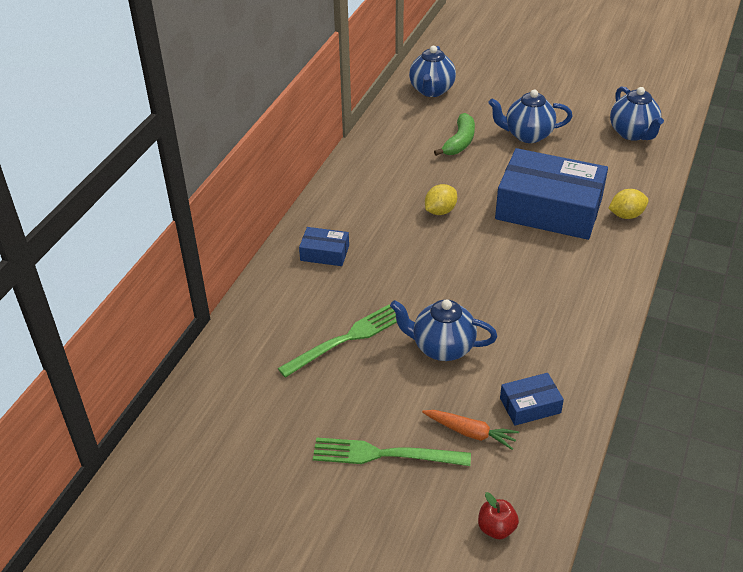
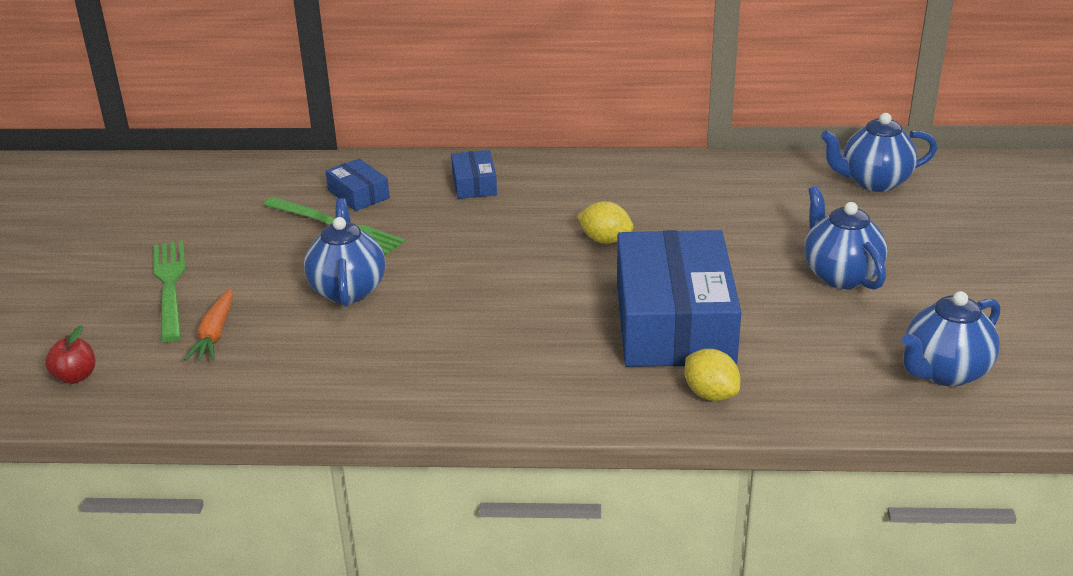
camera: 70 degrees right, 10 degrees down
(459, 142) = (770, 225): green banana -> none
(530, 405) = (271, 369): blue box -> blue box (358, 194)

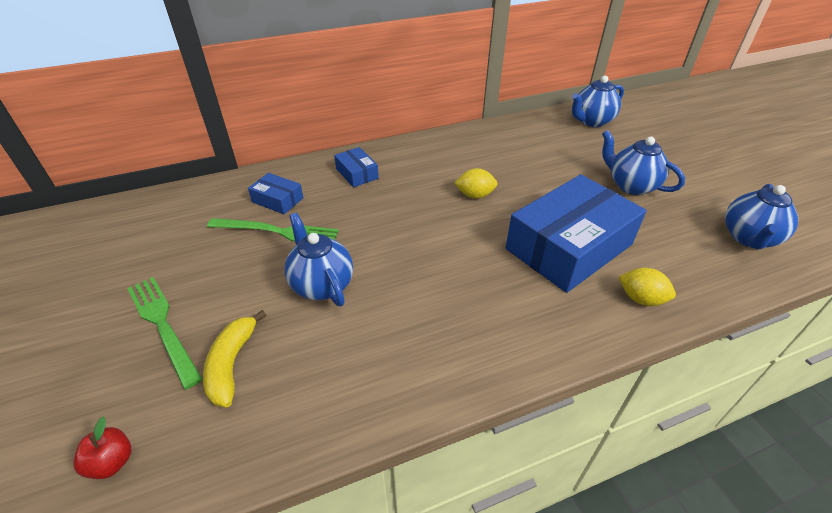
camera: 25 degrees left, 10 degrees up
(215, 334) = (232, 364): orange carrot -> yellow banana
(674, 322) = (568, 247): blue box -> blue box turned 75 degrees clockwise

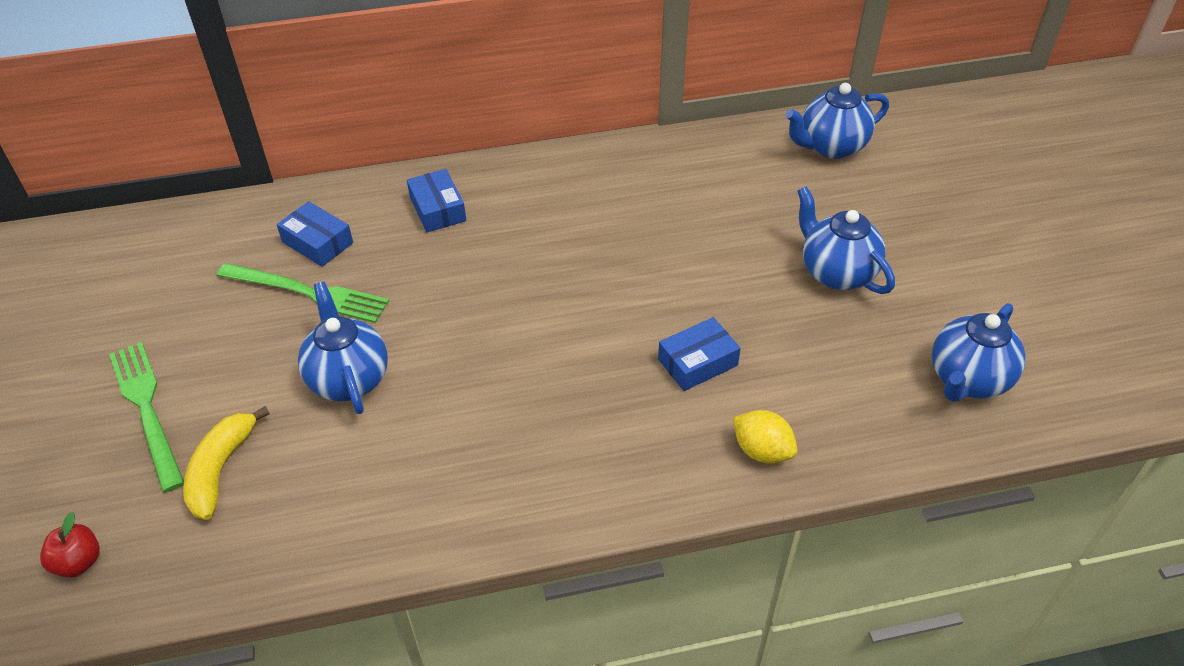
camera: 10 degrees right, 5 degrees up
(475, 195) = (596, 264): yellow lemon -> none
(568, 247) = (697, 362): blue box -> blue box, size x0.44

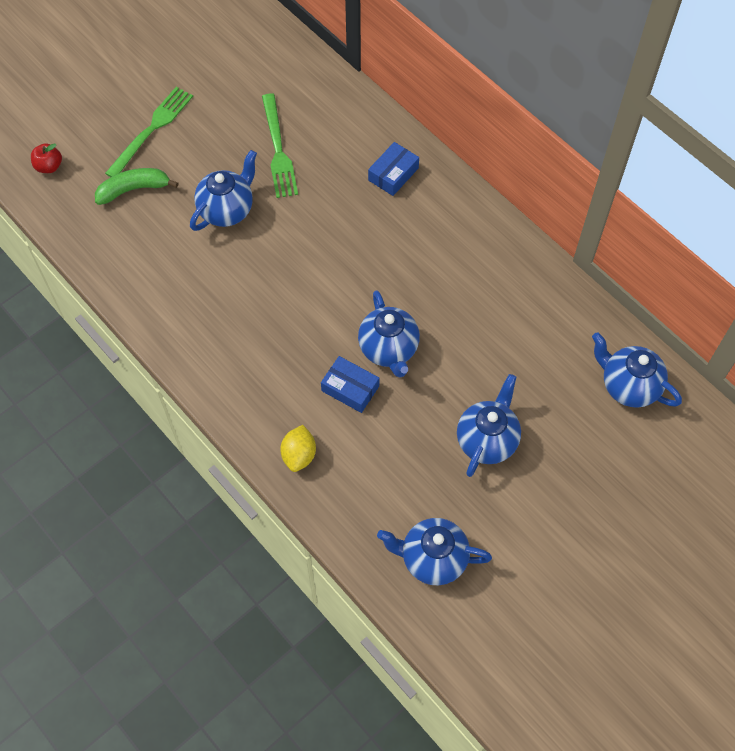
camera: 60 degrees right, 15 degrees up
(221, 469) = (134, 189): yellow banana -> green banana
(317, 242) = (322, 128): blue box -> none
(667, 306) = (389, 349): none -> blue teapot

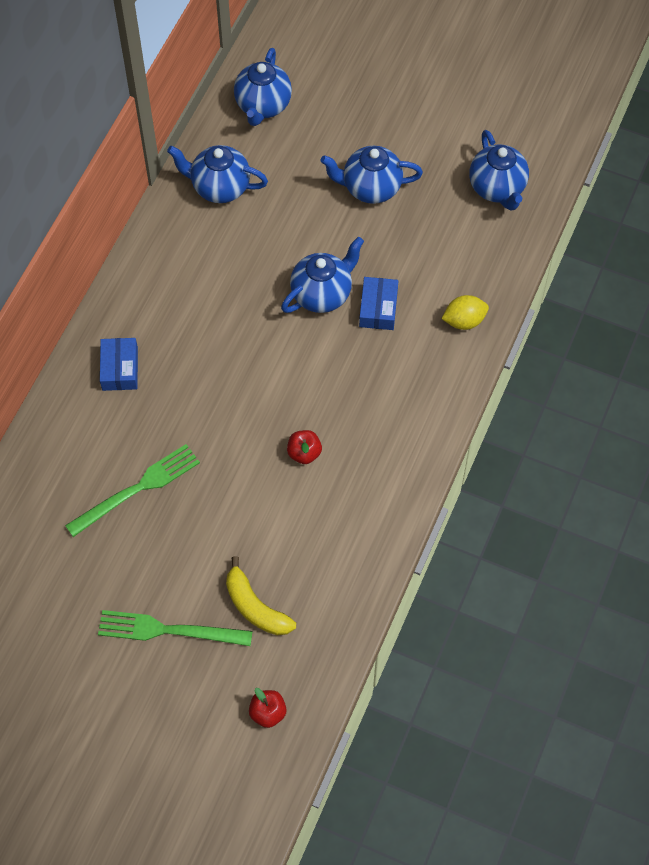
camera: 115 degrees left, 0 degrees up
(134, 189) = (255, 607): green banana -> yellow banana
(227, 210) = (237, 502): blue teapot -> blue teapot (219, 187)
(242, 273) = (304, 453): none -> red apple
(393, 174) = (120, 369): blue box -> blue box turned 75 degrees clockwise

